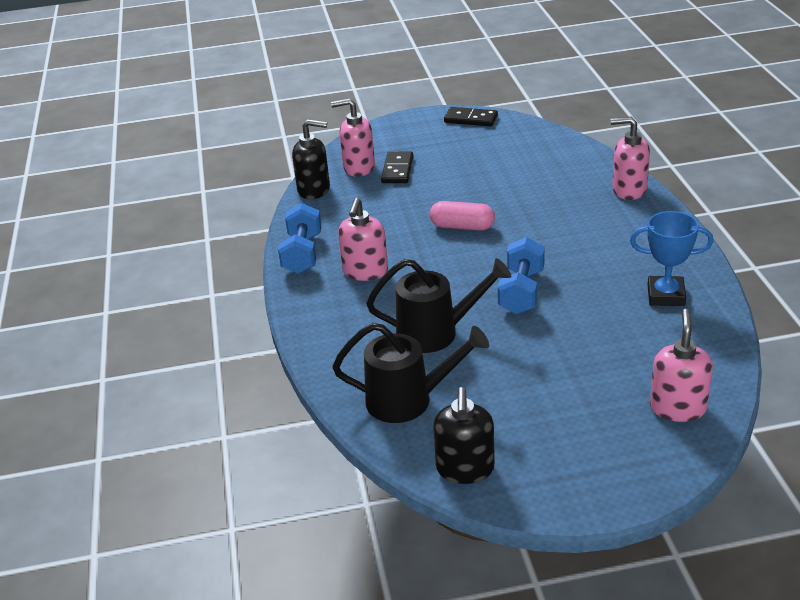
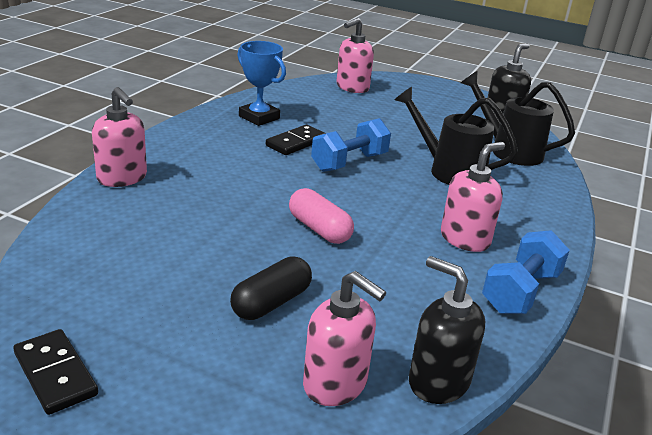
camera: 150 degrees left, 5 degrees down
(397, 170) = (289, 343): black domino -> black domino (296, 143)
(429, 179) = (271, 302): none -> black capsule

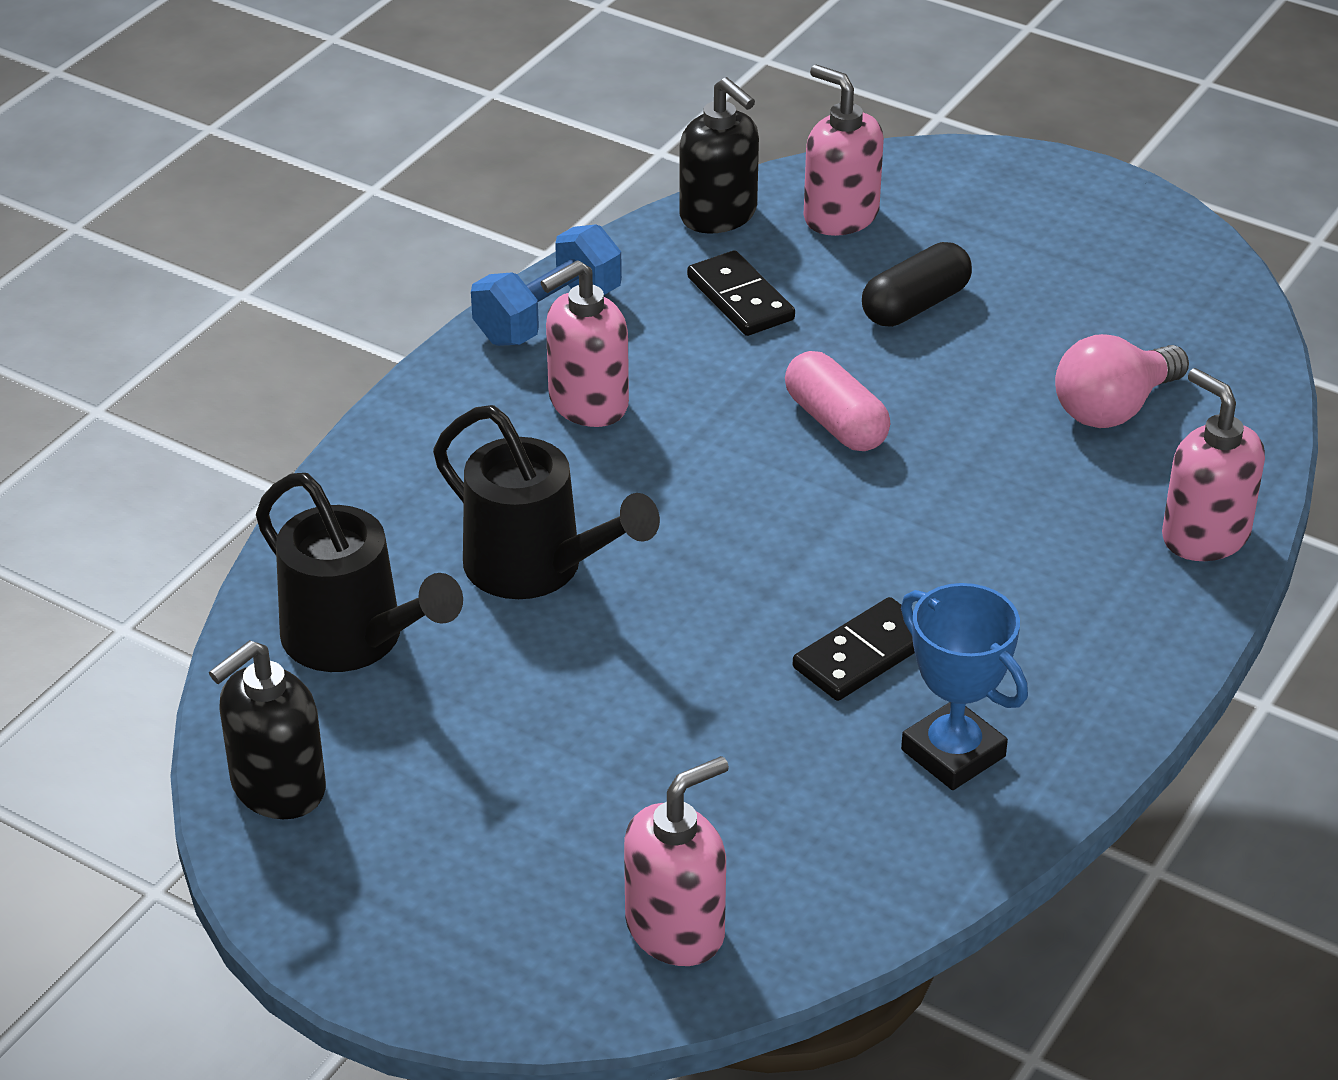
camera: 170 degrees left, 10 degrees up
(55, 374) = (1156, 232): black domino -> black domino (740, 298)
(148, 236) = (1113, 408): none -> pink light bulb
(349, 162) = (750, 591): blue dumbbell -> none

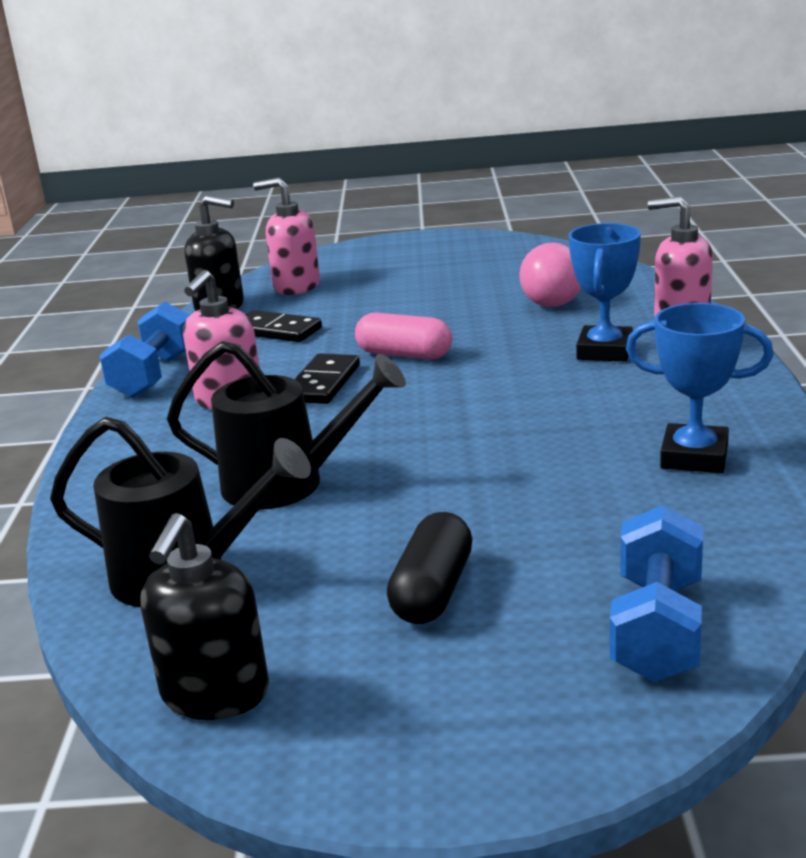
camera: 30 degrees left, 15 degrees down
(676, 929) = (657, 628): pink soap dispenser -> blue dumbbell
(863, 654) = (568, 437): black domino -> black domino (323, 383)
(915, 305) = (387, 301): black capsule -> black capsule (432, 591)
(1058, 537) = (605, 351): none -> blue trophy

